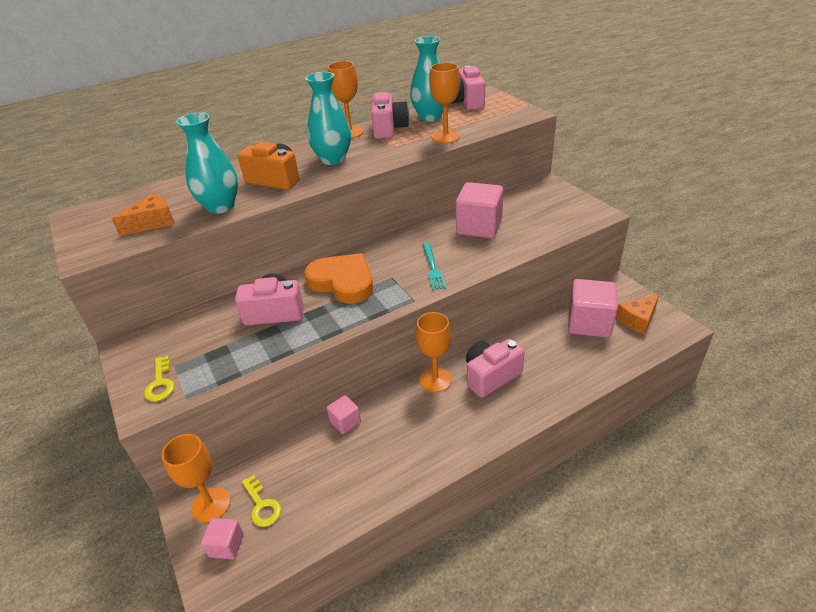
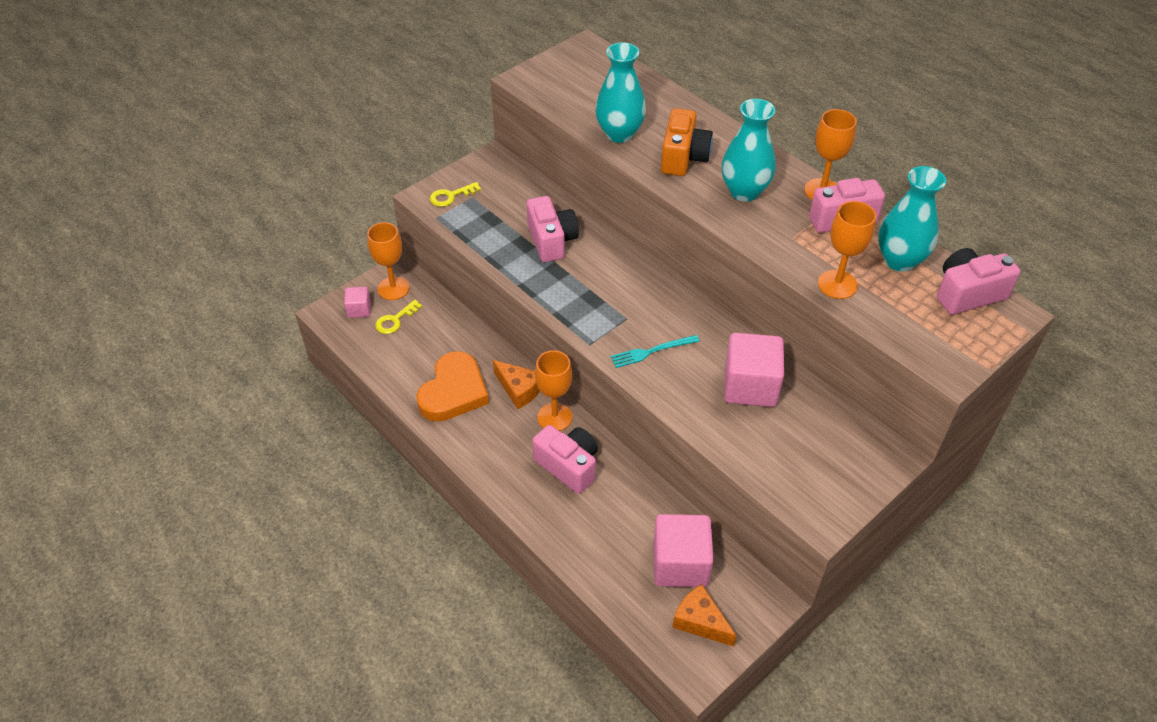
camera: 75 degrees right, 10 degrees up
(153, 222) = (582, 99): orange cheese -> orange cheese (519, 389)
(343, 282) = (609, 280): orange heart -> orange heart (453, 391)
(345, 422) = (488, 354): pink cube -> none

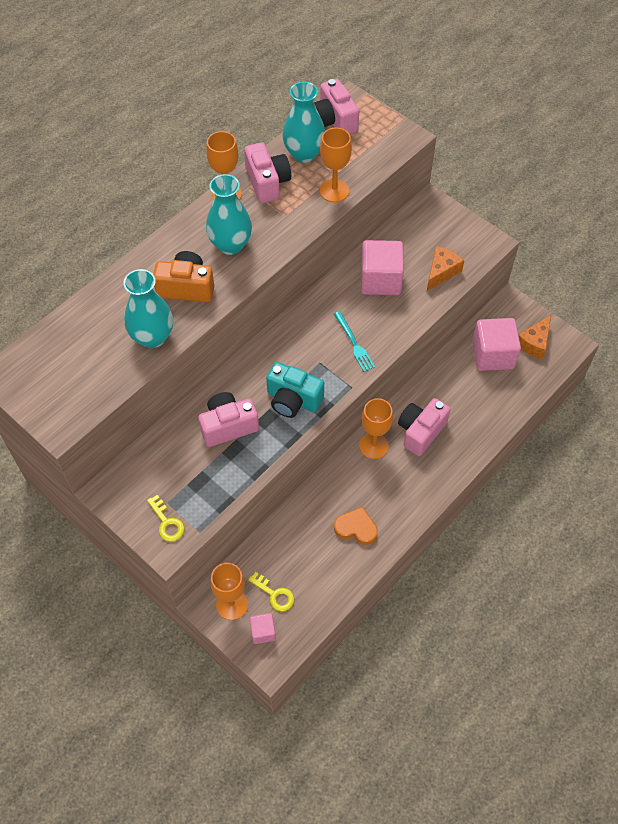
camera: 95 degrees left, 10 degrees up
(453, 391) = (356, 528): orange heart -> orange heart, size x0.61
(519, 389) = (347, 476): orange cheese -> orange cheese (441, 272)
(578, 292) = (293, 400): none -> turquoise camera

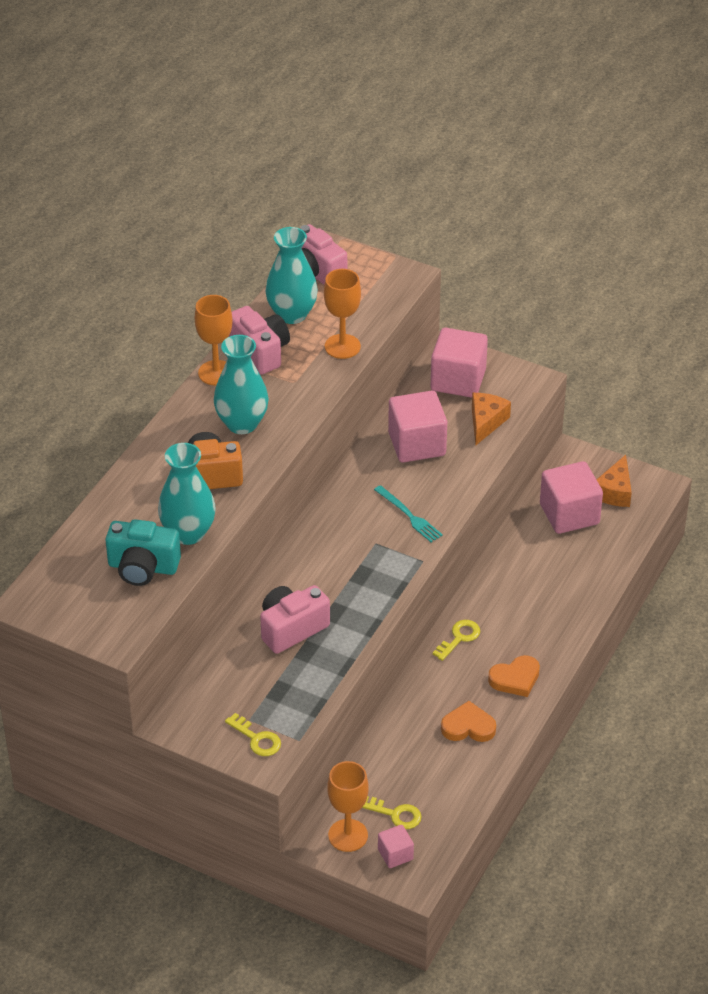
camera: 15 degrees left, 15 degrees down
(293, 400) = (358, 587): turquoise camera -> turquoise camera (143, 567)
(373, 446) = (459, 638): orange goblet -> yellow key
(406, 493) = (515, 679): none -> orange heart
(421, 431) = (510, 612): pink camera -> none
(431, 230) = (458, 380): none -> pink cube

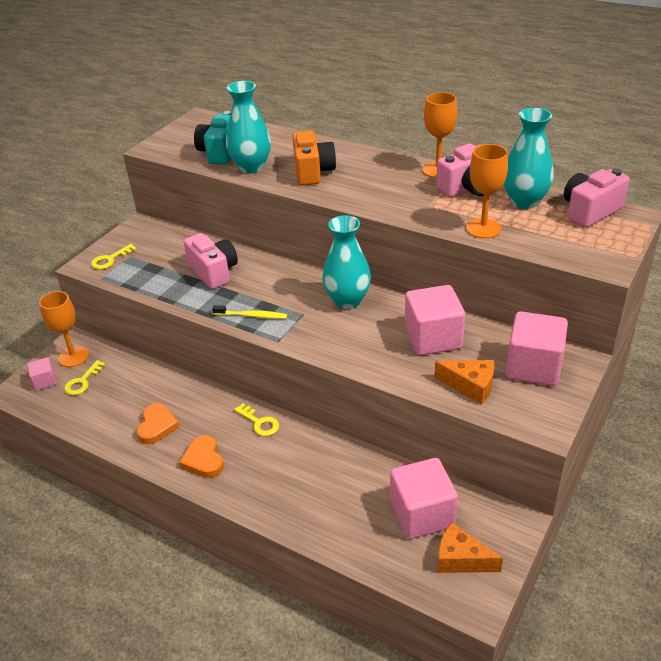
camera: 95 degrees right, 5 degrees down
(242, 424) = (374, 183): turquoise vase -> turquoise vase (347, 301)
(379, 586) = (251, 316): none -> yellow toothbrush
(408, 515) = (336, 333): turquoise fork -> none

